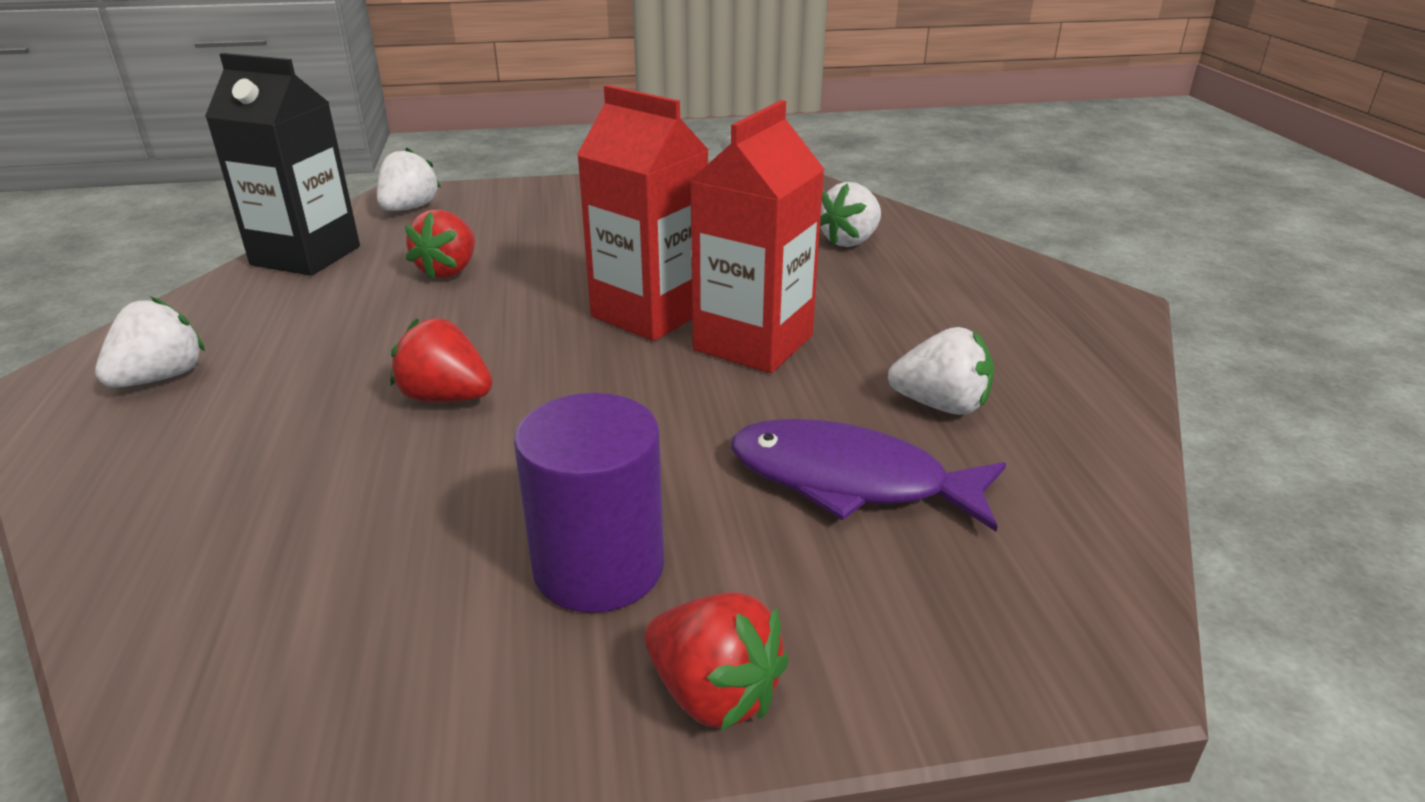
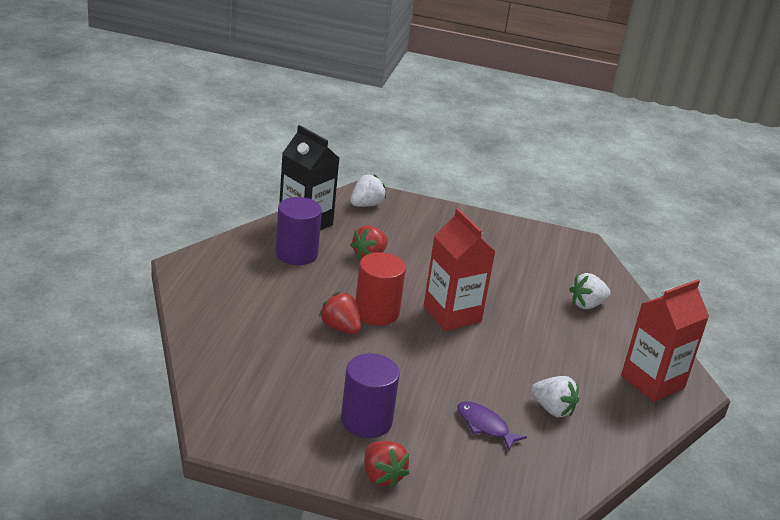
camera: 20 degrees right, 0 degrees up
(161, 378) = (228, 276): white strawberry -> none
(304, 303) = (296, 254): none -> purple cylinder
(508, 350) = (376, 312): none -> red cylinder
(753, 343) = (490, 348): red carton -> red carton (652, 382)
(850, 481) = (485, 426): purple fish -> purple fish, size x0.64

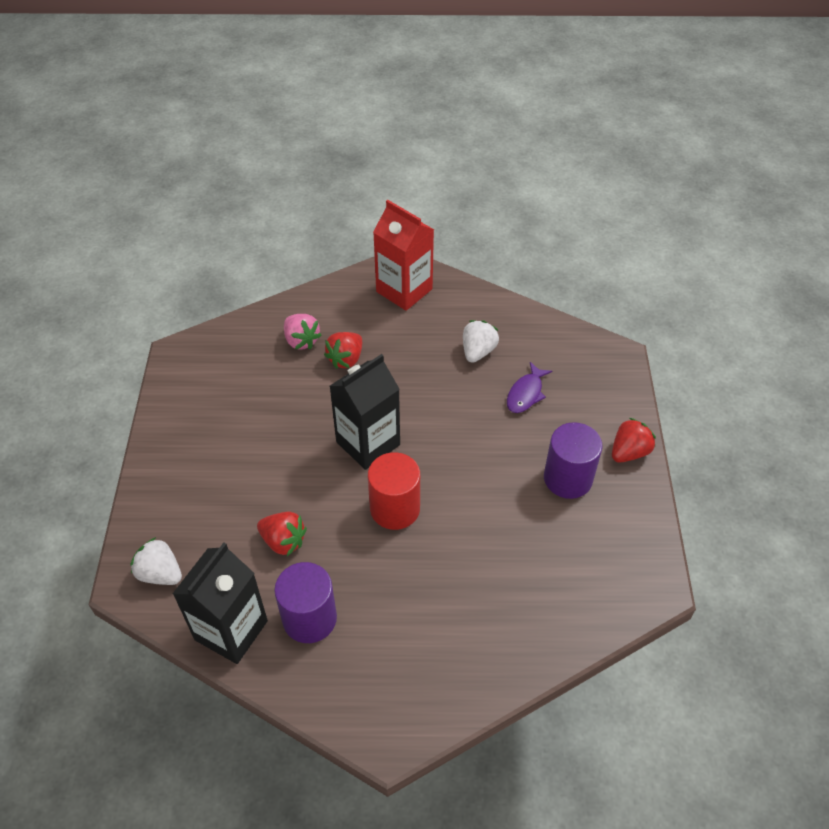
camera: 100 degrees left, 20 degrees up
(340, 328) = (438, 534): red strawberry -> red strawberry (346, 359)
(452, 314) = (368, 443): red carton -> black carton
(587, 304) = (301, 341): white strawberry -> pink strawberry

